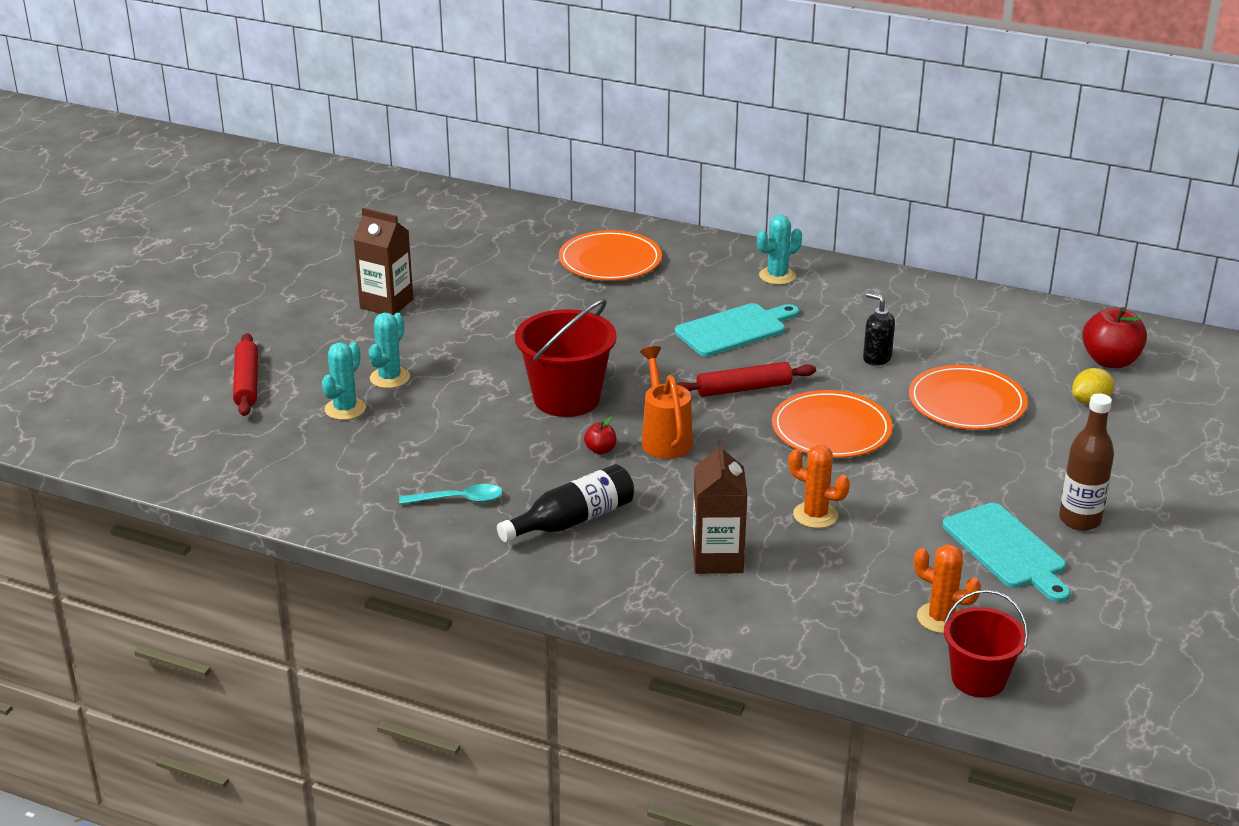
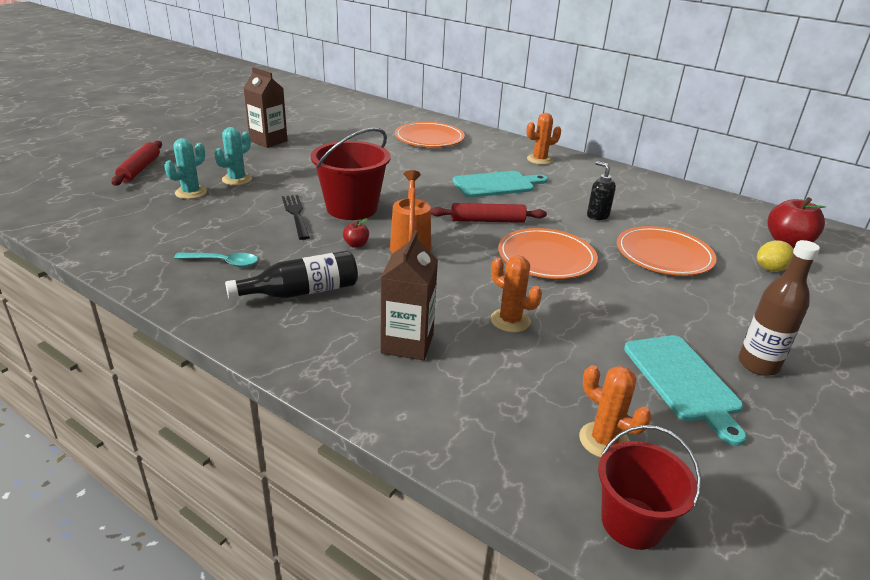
camera: 10 degrees right, 0 degrees up
(502, 420) = (296, 215): none -> black fork
(777, 276) = (539, 160): turquoise cactus -> orange cactus

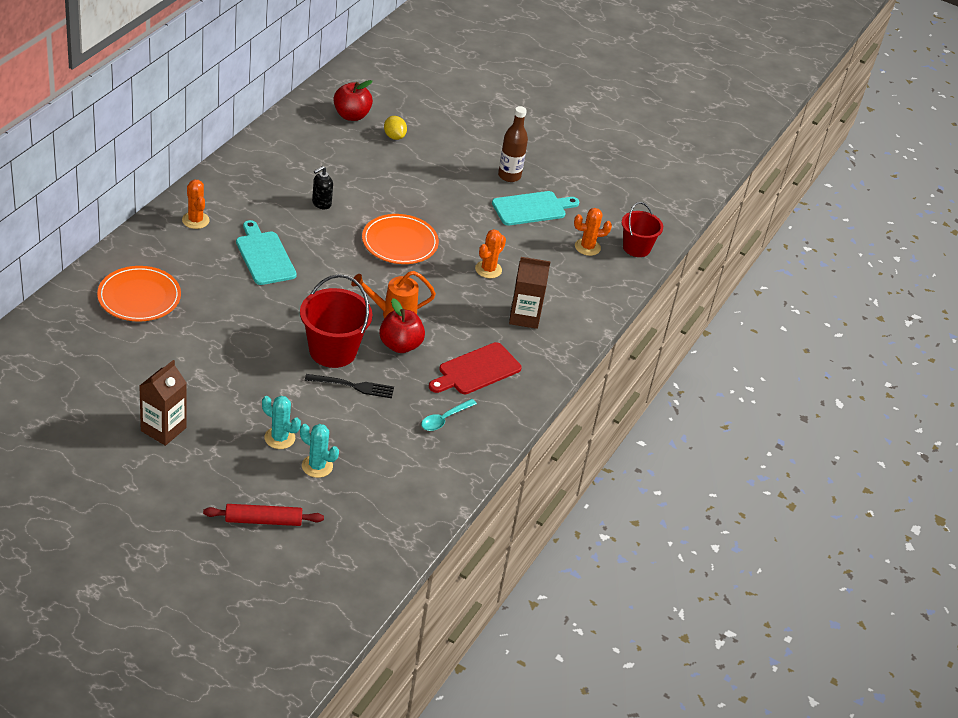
camera: 100 degrees left, 10 degrees up
(223, 262) = (444, 419): turquoise spoon -> turquoise spoon turned 135 degrees counterclockwise
(296, 215) = (353, 386): black fork -> black fork turned 150 degrees counterclockwise
(301, 292) = (476, 370): black bottle -> red cutting board
(356, 244) = (400, 345): red apple -> red apple, size x2.05
(487, 220) = (342, 268): red rolling pin -> none
(604, 440) = (587, 247): orange cactus -> orange cactus turned 45 degrees clockwise
(664, 255) = (383, 182): orange plate -> none

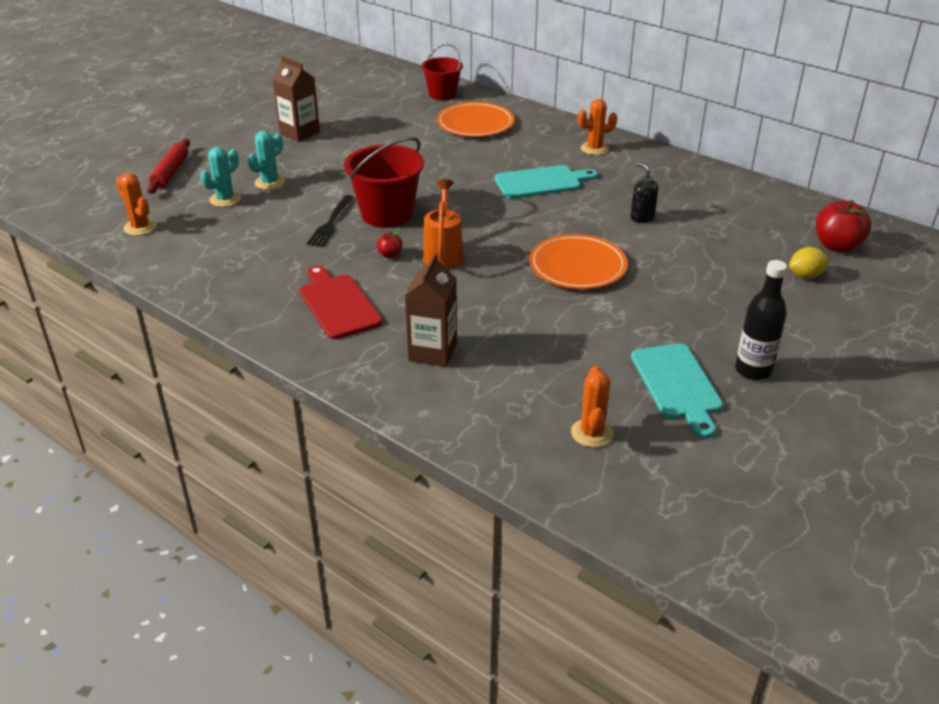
camera: 105 degrees right, 5 degrees down
(400, 345) = (390, 255): red apple -> red apple, size x0.49
(444, 419) = (264, 275): turquoise spoon -> none
(488, 269) = (530, 330): orange cactus -> orange cactus (140, 227)
(509, 176) = (753, 370): brown bottle -> black bottle
(636, 248) = (598, 492): red bucket -> red bucket (442, 94)

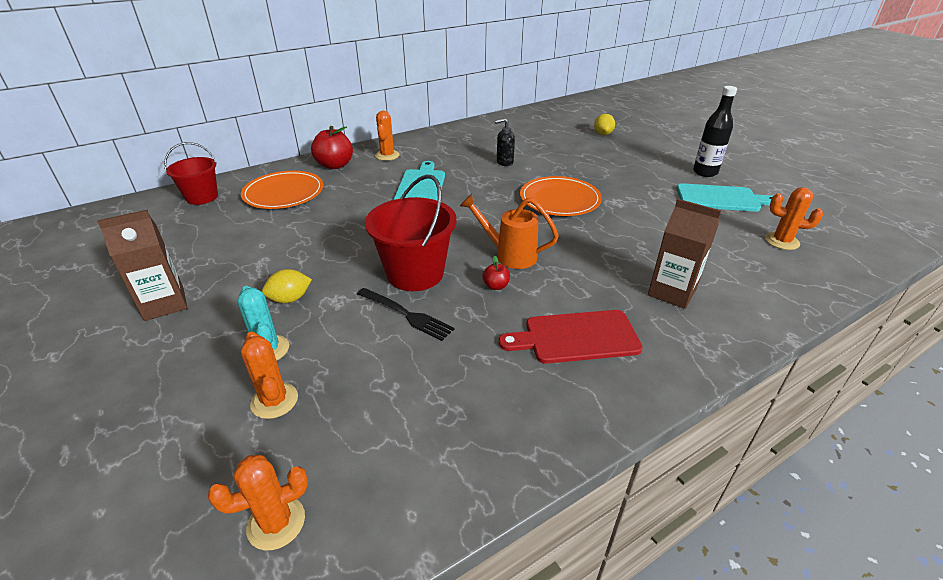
camera: 70 degrees left, 0 degrees up
(170, 172) = (128, 458): red rolling pin -> none
(225, 199) = (274, 401): turquoise cactus -> orange cactus
(327, 173) = (290, 299): none -> yellow lemon
(837, 246) = (573, 119): red apple -> red apple (335, 165)

